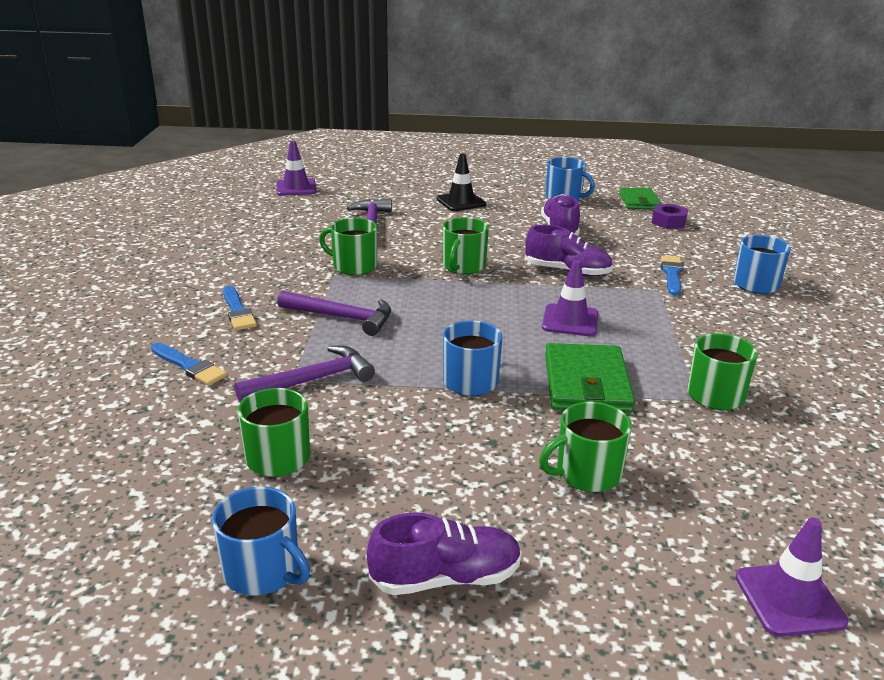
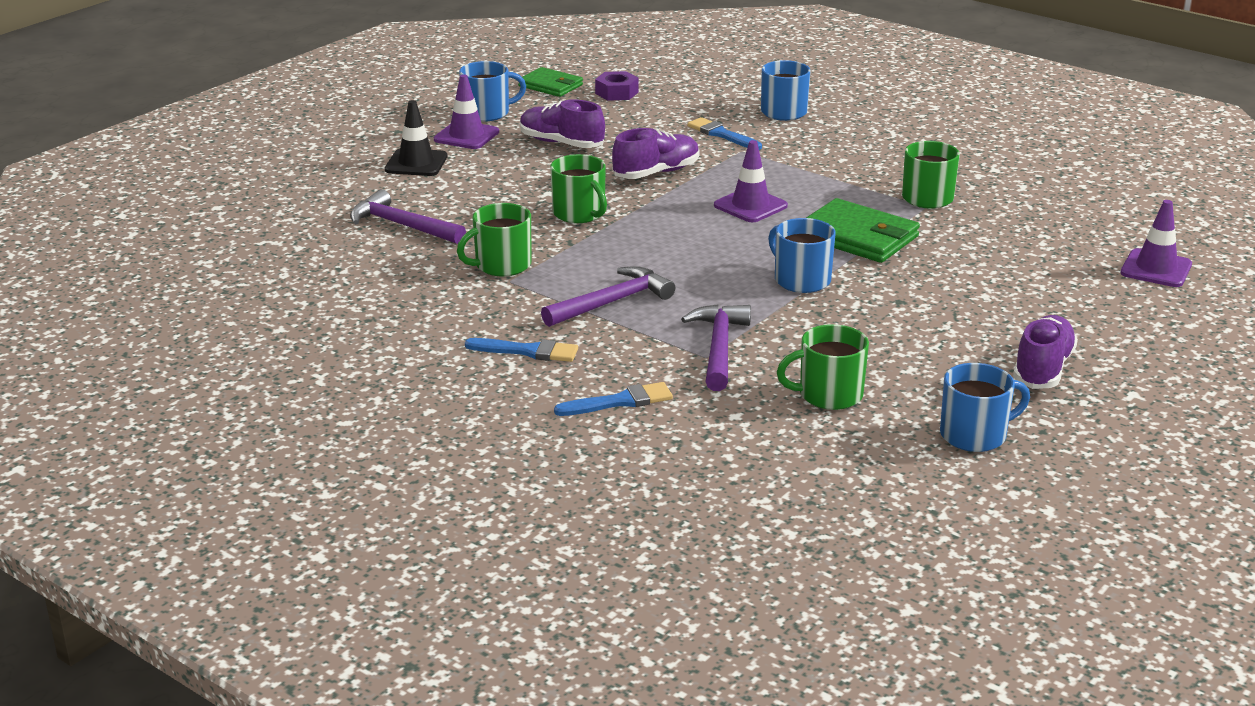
camera: 55 degrees left, 0 degrees up
(296, 188) = (218, 237): purple traffic cone -> purple traffic cone (466, 136)
(586, 473) = (975, 281): green mug -> none

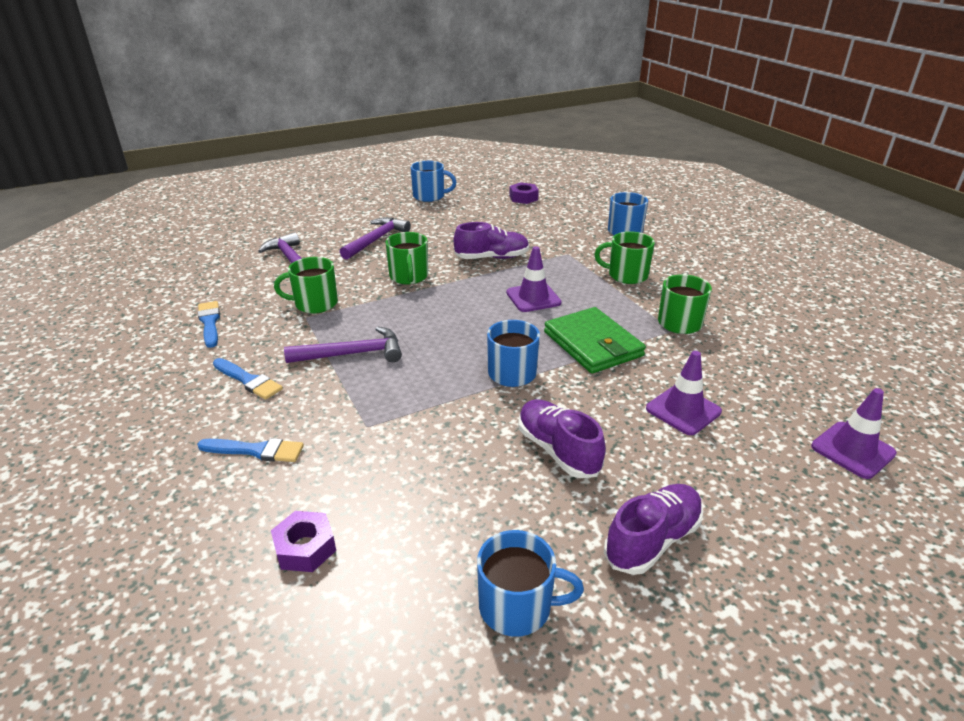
camera: 25 degrees right, 5 degrees up
(416, 163) = (350, 220): black traffic cone -> none
(466, 136) = (400, 208): purple traffic cone -> purple traffic cone (683, 410)
(550, 85) = (487, 186): green wallet -> none
(561, 143) = (452, 224): purple shoe -> purple shoe (558, 450)
(719, 348) = (385, 420): purple hammer -> purple hammer (376, 240)
(722, 134) = (565, 239): blue brush -> blue brush (209, 322)
(760, 450) = (305, 548): none -> purple nut
(828, 395) = (425, 501): green mug -> green mug (626, 275)

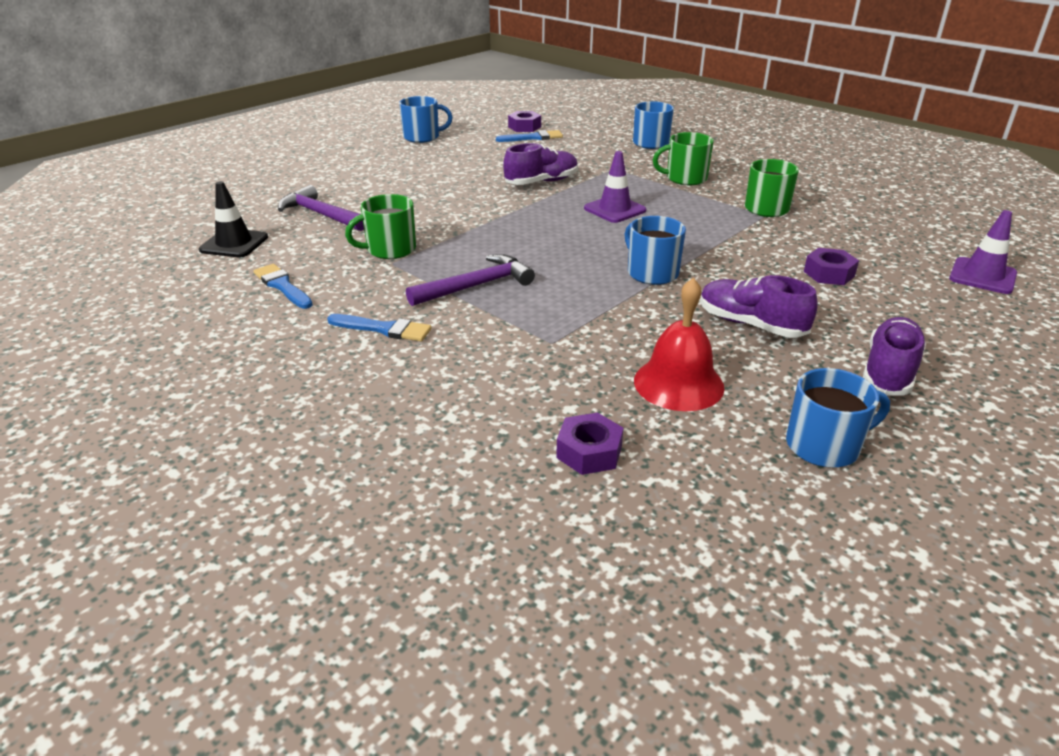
camera: 20 degrees left, 0 degrees up
(208, 276) = (234, 244): none -> black traffic cone
(256, 450) = (456, 386): blue brush -> blue brush (533, 138)
(376, 240) = (401, 183): purple hammer -> none
(409, 276) = (470, 210): green mug -> none
(439, 498) = (678, 383): none -> red bell
(593, 344) = (705, 237): green wallet -> none
(683, 410) = (829, 274): purple traffic cone -> purple nut

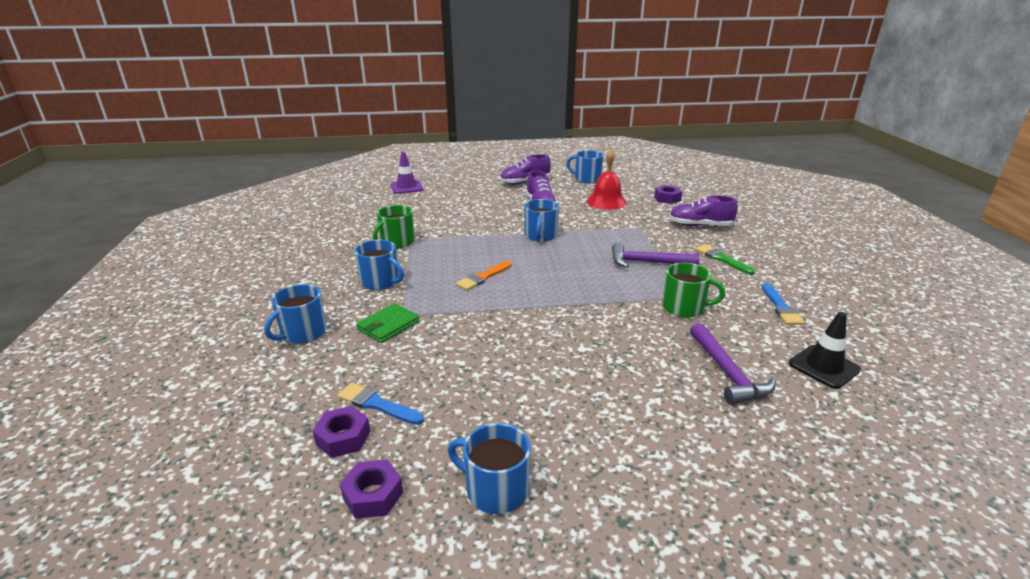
camera: 140 degrees left, 5 degrees down
(384, 329) = (721, 259): blue brush -> green brush
(541, 182) = (486, 326): purple shoe -> purple shoe (700, 225)
(609, 161) = (388, 325): none -> green wallet
(614, 209) = (483, 277): purple traffic cone -> orange brush
(685, 178) = (381, 282): green mug -> blue mug
(829, 274) = (461, 207): purple nut -> purple nut (373, 495)

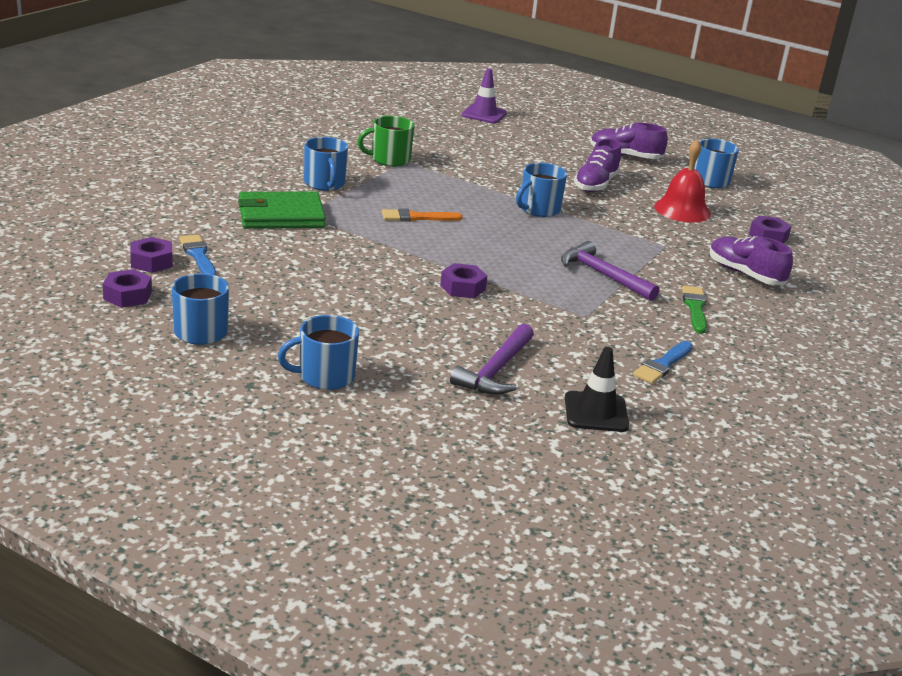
camera: 35 degrees right, 0 degrees up
(302, 333) = (213, 192): blue mug -> blue mug (325, 376)
(388, 325) = (281, 215): green wallet -> green wallet, size x1.57
(597, 316) = (462, 287): none -> purple nut
(684, 308) = (559, 319): green mug -> none

